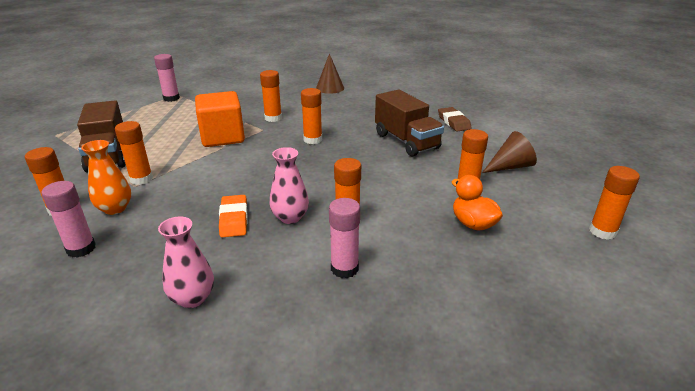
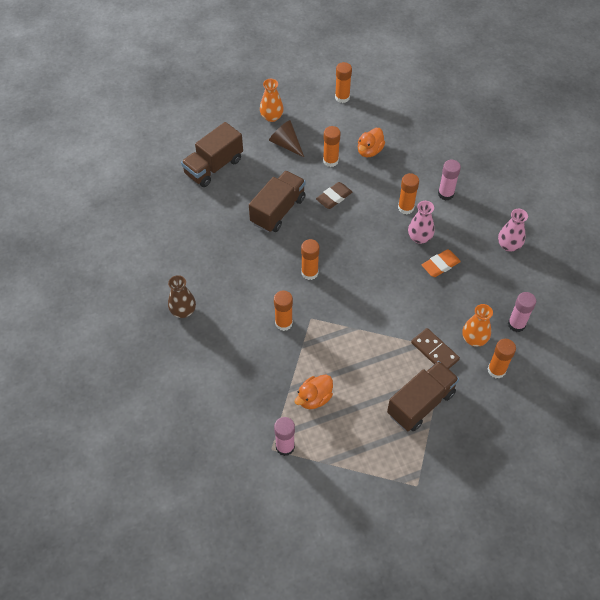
camera: 115 degrees left, 25 degrees up
(141, 179) = (435, 351): orange glue stick -> brown domino
(189, 115) = (314, 398): none -> orange duck
(222, 137) = (342, 340): orange cube -> none
(330, 88) = (183, 311): brown cone -> brown vase
(453, 122) = (223, 189): brown eraser -> brown eraser (334, 197)
(489, 123) = (213, 166): none -> brown truck
(564, 168) = (271, 117): none -> orange vase

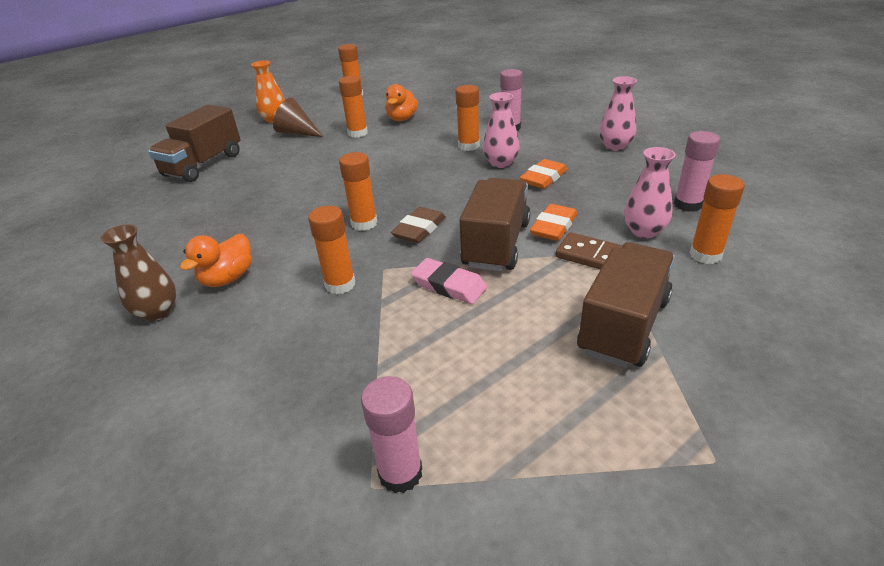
camera: 15 degrees left, 20 degrees down
(278, 210) = (300, 181): brown truck -> brown truck (496, 244)
(314, 398) = (430, 370): orange duck -> orange duck (228, 278)
(334, 197) = (373, 156): brown eraser -> brown eraser (419, 229)
(342, 344) = (449, 285): none -> pink eraser
(423, 316) = (553, 227): none -> orange eraser
(474, 339) = (644, 231): orange vase -> pink vase

